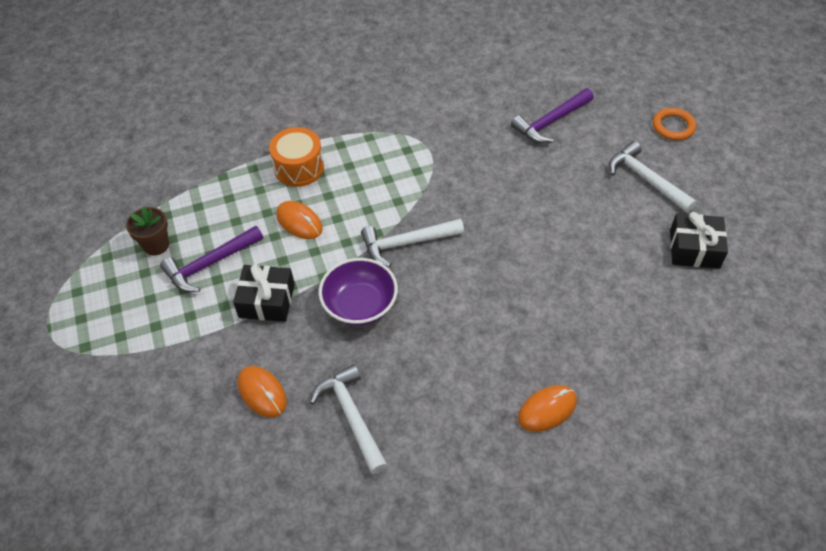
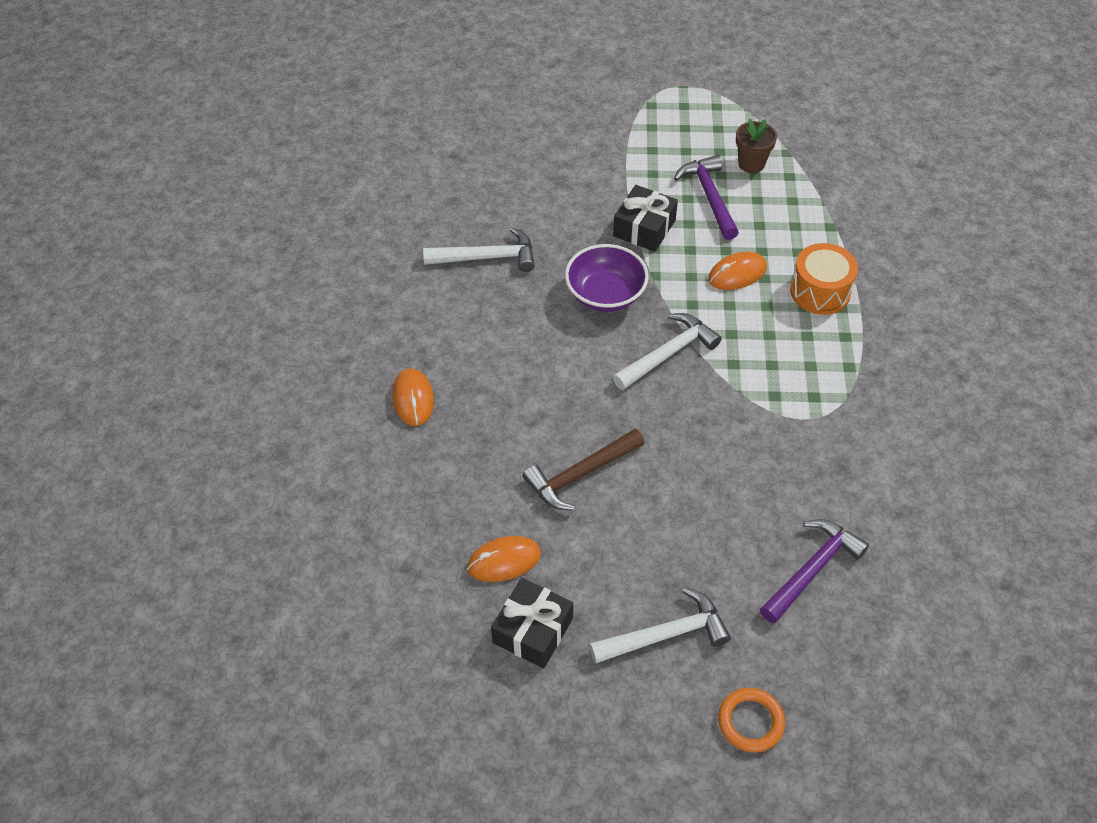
camera: 110 degrees right, 0 degrees up
(262, 392) = (544, 205): orange mouse -> orange mouse (504, 561)
(407, 243) = (668, 354): white hammer -> white hammer turned 45 degrees clockwise
(550, 122) = (812, 569): purple hammer -> purple hammer turned 60 degrees clockwise
(552, 263) = (580, 474): none -> brown hammer

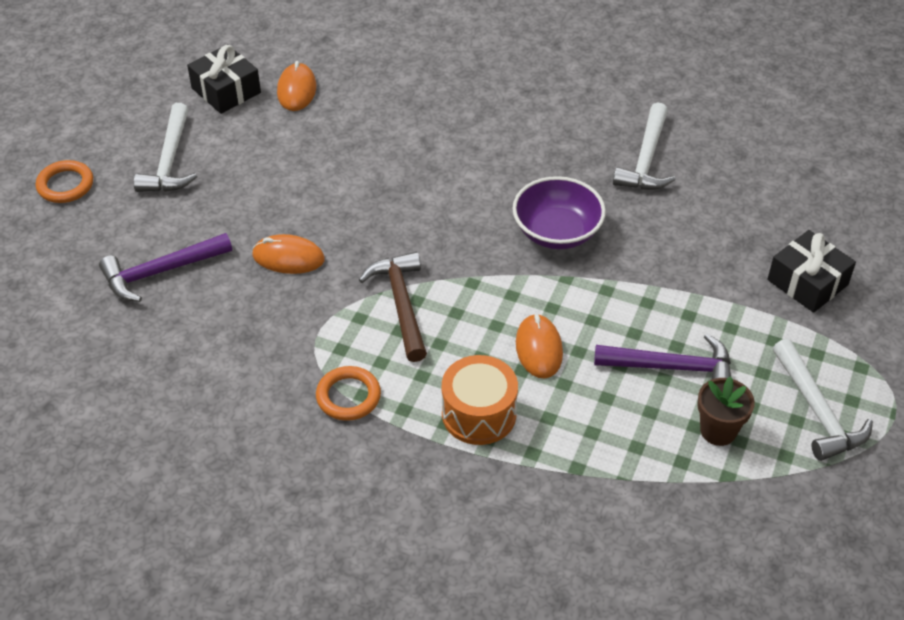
camera: 110 degrees right, 5 degrees down
(413, 399) = (490, 75): orange mouse -> orange mouse (288, 257)
(580, 474) = (351, 154): brown hammer -> brown hammer (401, 304)
(644, 228) = (642, 292): black gift -> black gift (807, 282)
(668, 354) = (455, 255): white hammer -> white hammer (817, 411)
(812, 569) = (160, 272): purple hammer -> purple hammer turned 90 degrees clockwise
(856, 375) = (348, 396): none -> orange ring

